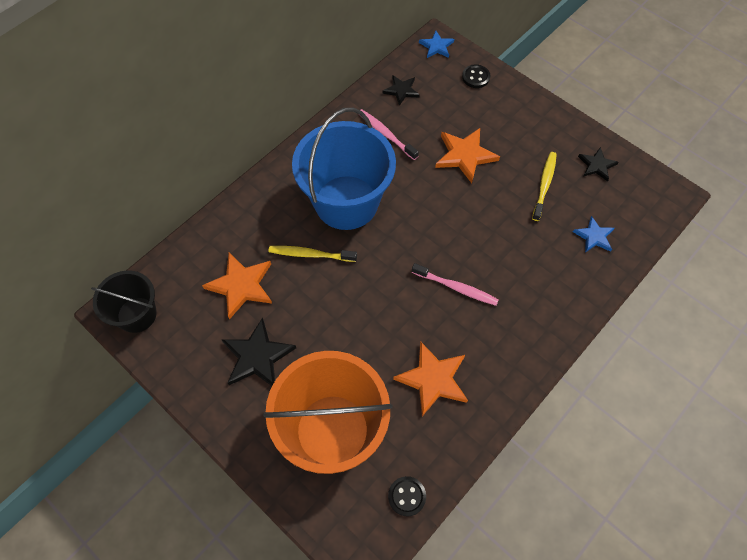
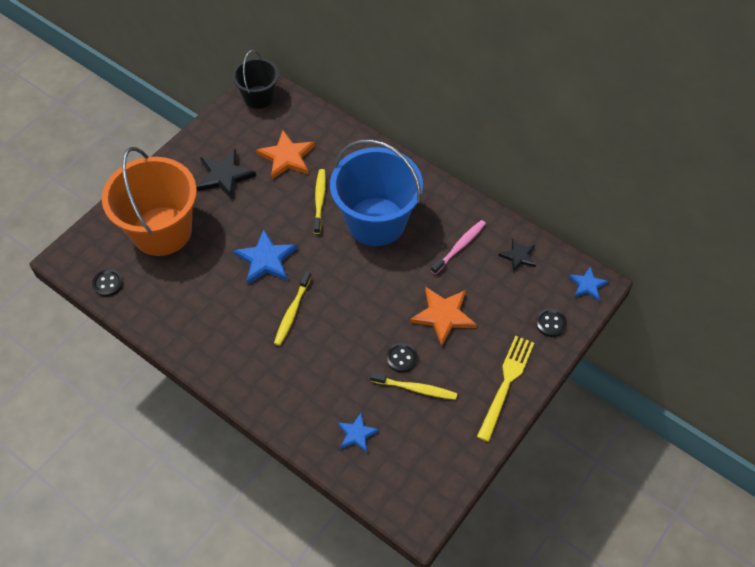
camera: 85 degrees right, 5 degrees down
(386, 312) = (266, 260): none -> blue star
(433, 379) = (204, 297): orange star -> none
(456, 287) = (292, 312): pink toothbrush -> yellow toothbrush
(511, 193) = (401, 358): none -> black button
(537, 116) = (506, 384): none -> yellow fork
(596, 165) = (448, 441): black star -> none

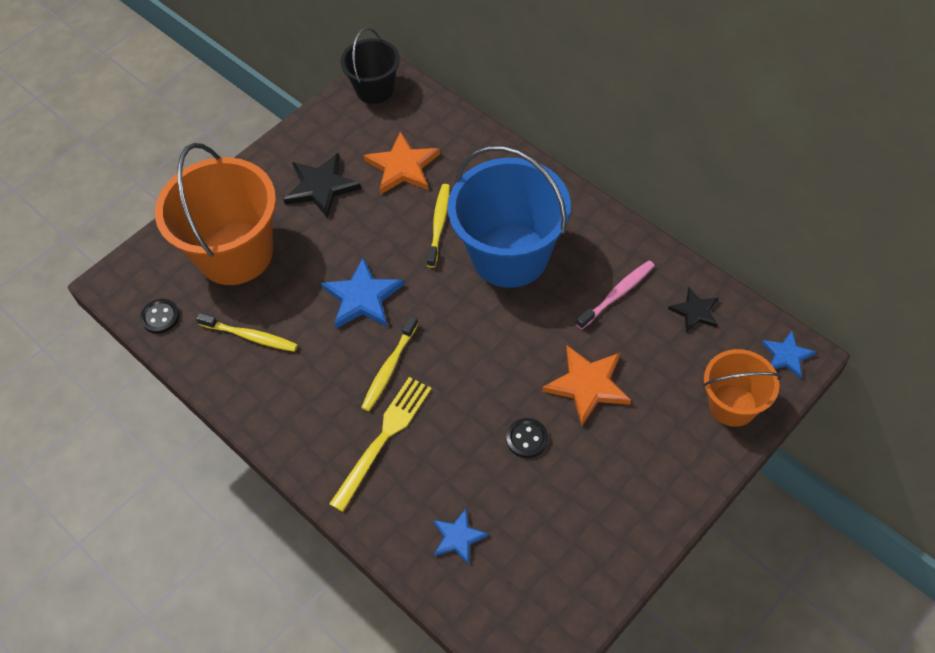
camera: 10 degrees right, 0 degrees up
(415, 388) = (542, 481): yellow toothbrush -> yellow toothbrush (250, 336)
(506, 384) = (665, 483): yellow fork -> yellow fork (383, 438)
(551, 323) = (732, 405): black button -> orange bucket

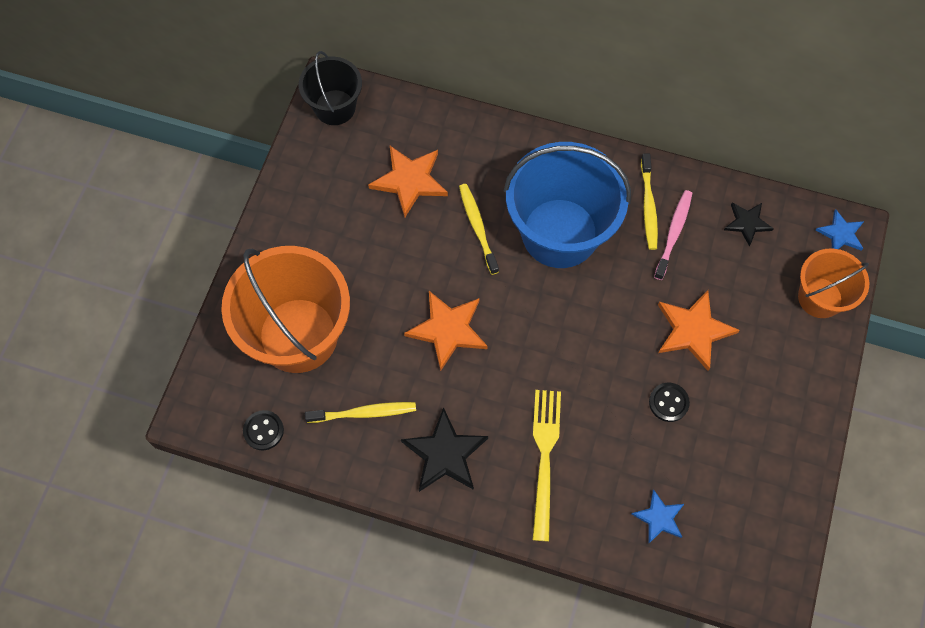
camera: 30 degrees left, 10 degrees up
(321, 187) = (342, 232): black star -> black star (445, 454)
(362, 297) = (448, 330): blue star -> orange star
(389, 368) = (512, 389): yellow toothbrush -> yellow toothbrush (648, 206)

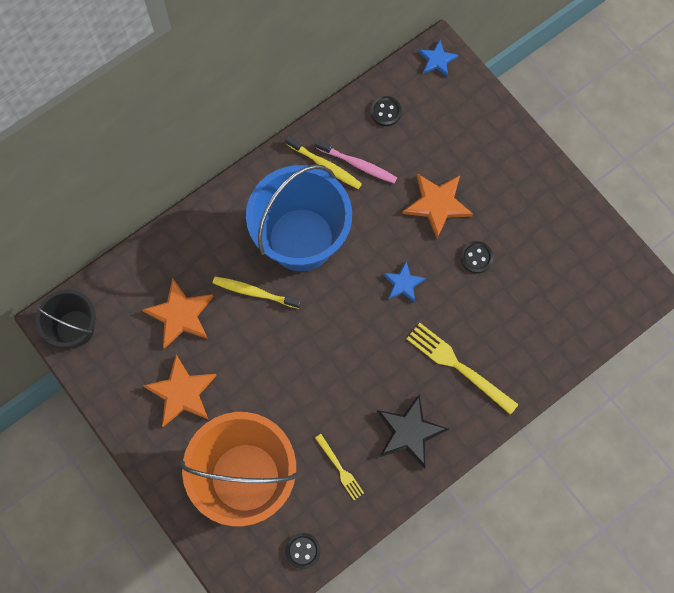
camera: 55 degrees left, 5 degrees up
(364, 413) = (340, 469): yellow toothbrush -> yellow fork
(448, 330) = (319, 367): orange star -> orange star (182, 392)
(659, 518) = (550, 321): blue star -> blue star (403, 283)
(673, 233) = (358, 164): pink toothbrush -> pink toothbrush turned 150 degrees clockwise
(747, 223) = (385, 112): black star -> black button
(820, 297) = (471, 108): orange bucket -> none

